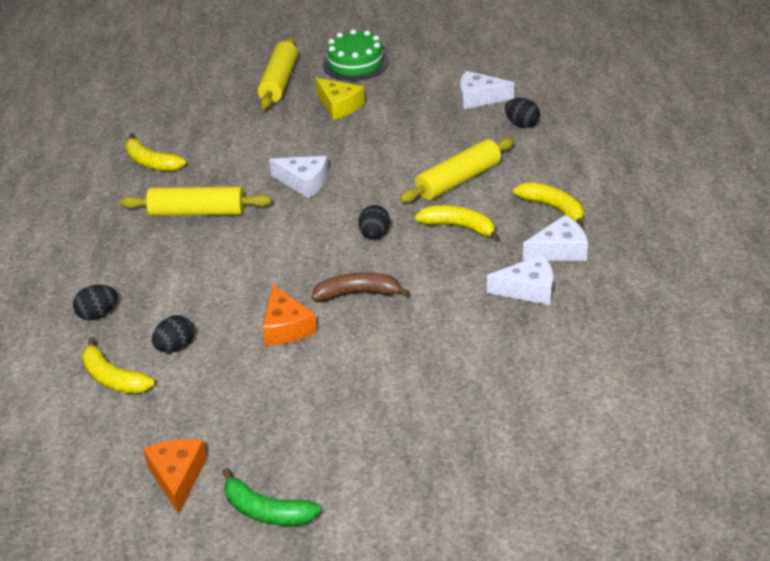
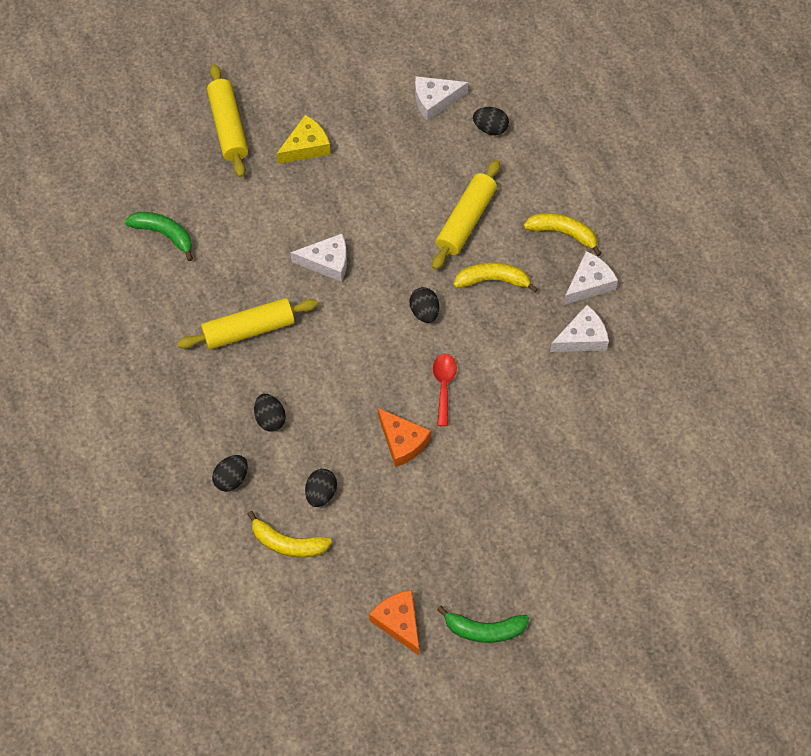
camera: 25 degrees left, 25 degrees up
(151, 162) = (165, 276): yellow banana -> none
(169, 279) = (270, 419): none -> black egg
(171, 136) = (164, 234): none -> green banana
(339, 106) = (306, 146): yellow cheese -> yellow cheese turned 60 degrees counterclockwise
(355, 63) = (290, 79): green cake -> none
(358, 294) = (444, 385): brown banana -> red spoon

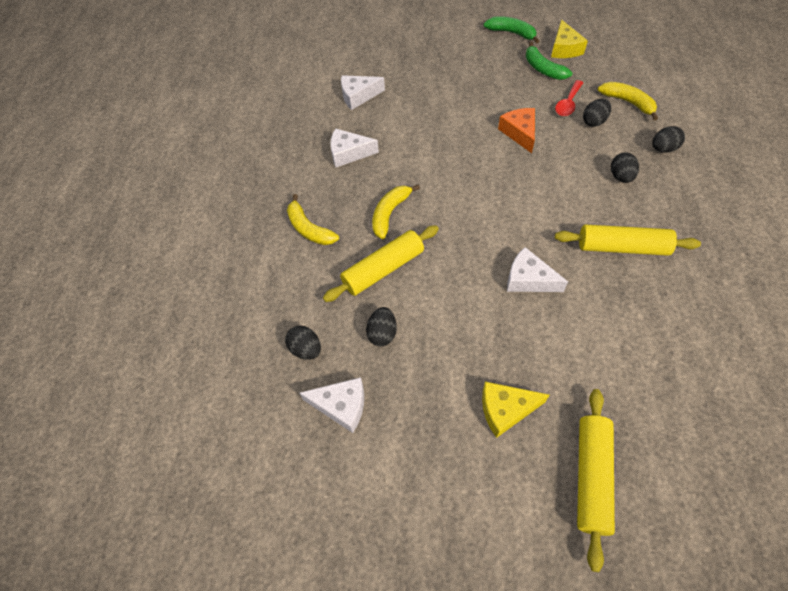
camera: 150 degrees left, 5 degrees down
(164, 234) = (694, 369): green banana -> green banana (543, 69)
(399, 622) = (564, 48): orange cheese -> yellow cheese
(424, 312) = (459, 210): black egg -> black egg (382, 333)
(444, 385) = (471, 156): red spoon -> red spoon (568, 104)
(493, 280) = (390, 214): yellow banana -> yellow banana turned 90 degrees clockwise
(589, 283) = (317, 186): white cheese -> white cheese (358, 96)

